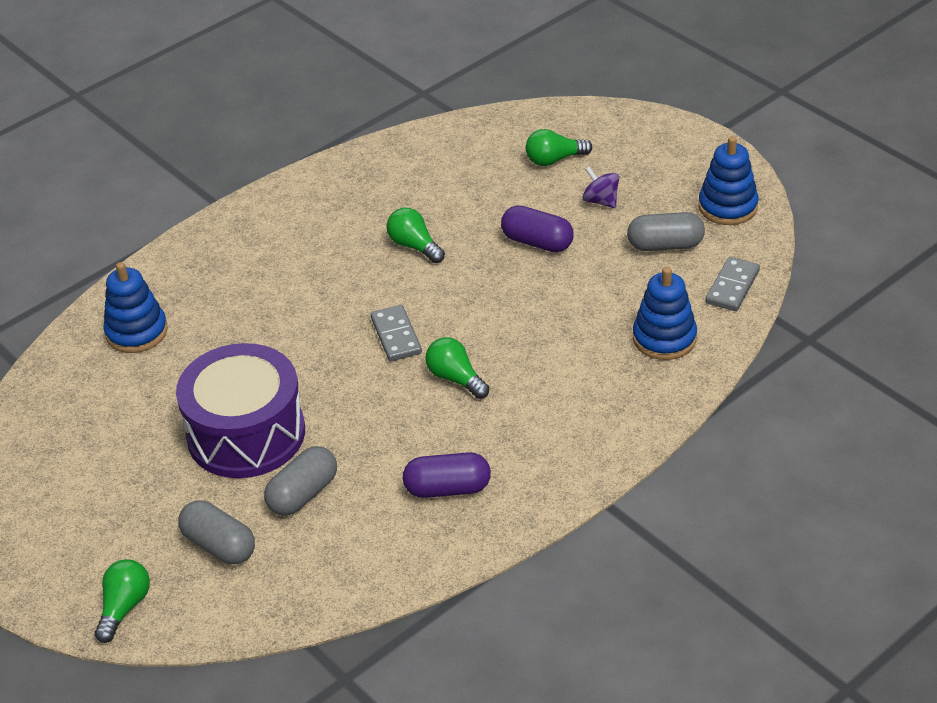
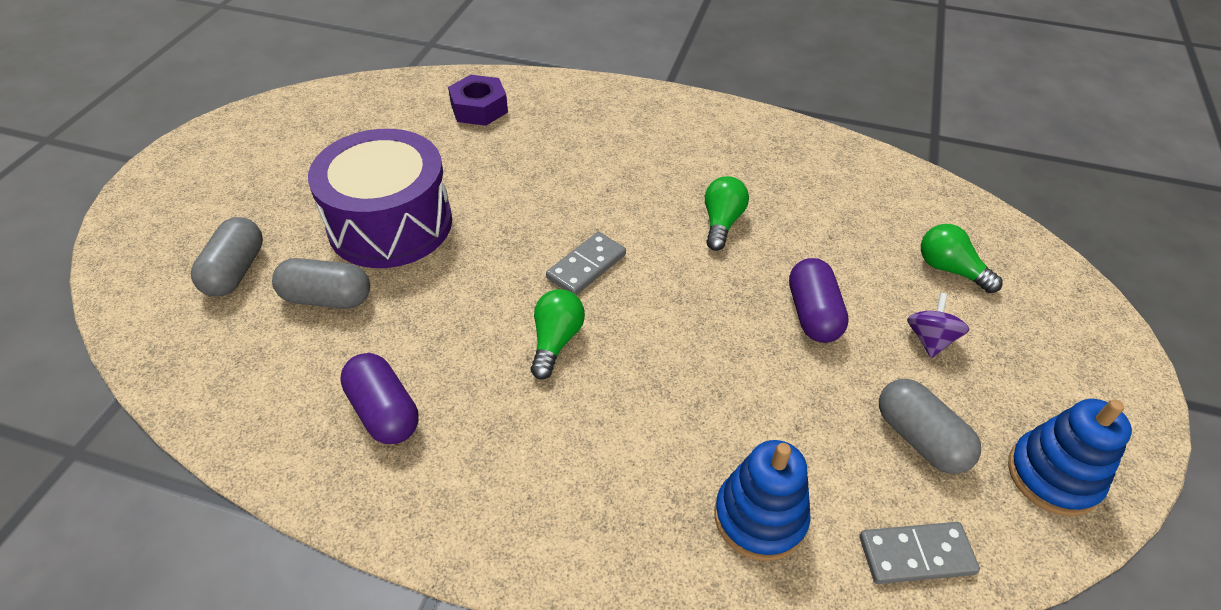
camera: 55 degrees right, 5 degrees up
(124, 607) = (138, 245): green light bulb -> none
(136, 332) = (479, 108): blue stacking toy -> purple nut

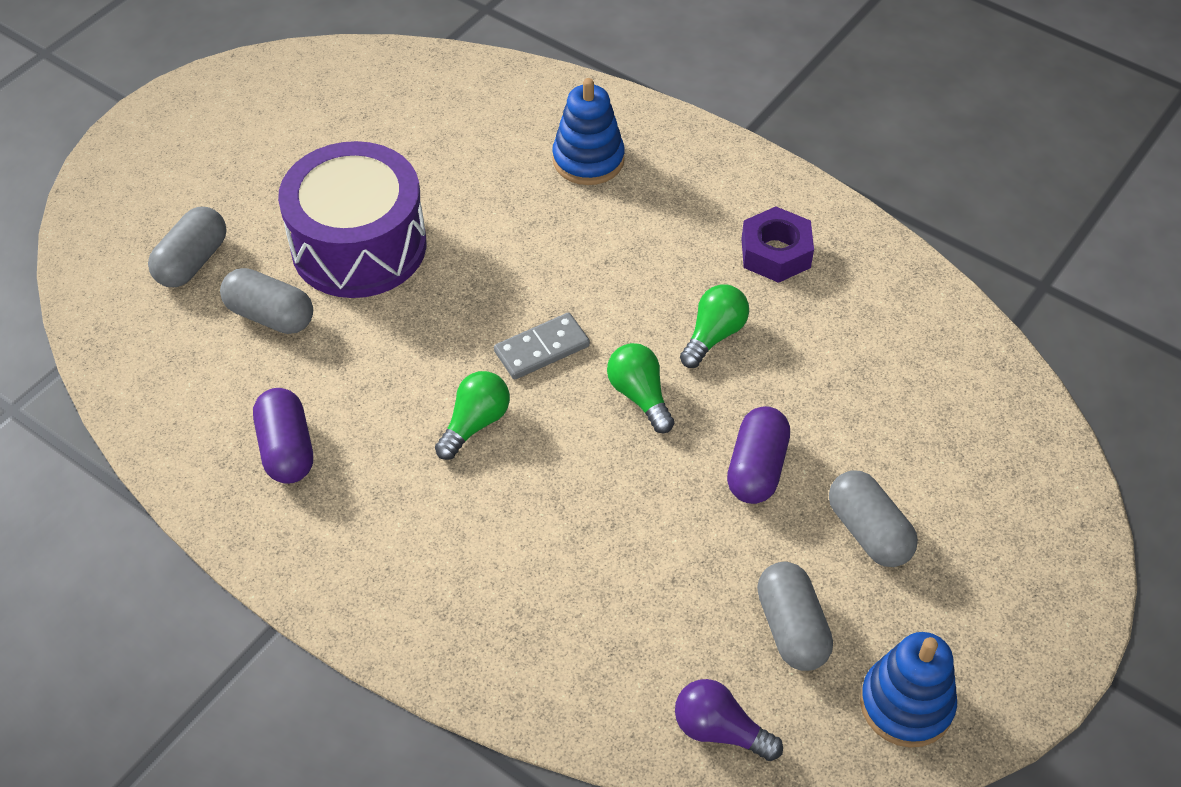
camera: 20 degrees right, 5 degrees up
(479, 108) = (507, 118): purple nut -> purple nut (775, 253)
(760, 517) = (590, 651): blue stacking toy -> blue stacking toy (588, 160)
(916, 555) = (719, 730): grey domino -> purple light bulb
(930, 339) = (868, 531): purple spinning top -> grey capsule
(950, 269) = (943, 460): green light bulb -> green light bulb (640, 396)

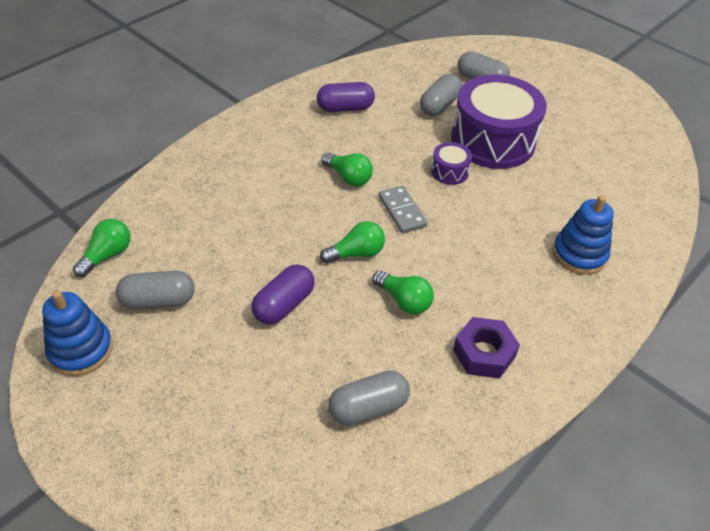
camera: 95 degrees right, 5 degrees down
(441, 296) = (449, 171): none -> purple drum
(719, 730) = (107, 255): purple light bulb -> green light bulb
(756, 468) = (284, 305): purple capsule -> purple capsule turned 75 degrees counterclockwise
(868, 531) = (215, 358): grey capsule -> grey capsule (368, 407)

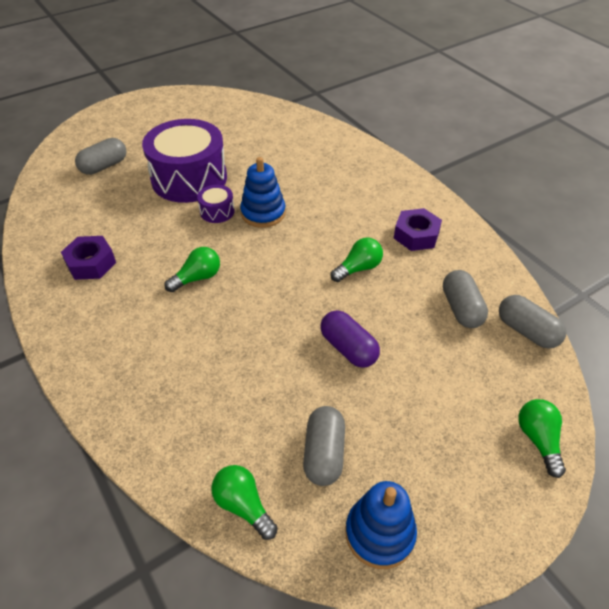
camera: 75 degrees left, 0 degrees up
(345, 108) = (91, 263): purple capsule -> purple nut
(356, 253) = (298, 289): green light bulb -> green light bulb (538, 440)
(402, 211) = (256, 250): grey domino -> none
(439, 106) = (125, 199): grey capsule -> grey capsule (526, 331)
(579, 254) = (332, 167): blue stacking toy -> blue stacking toy (263, 213)

